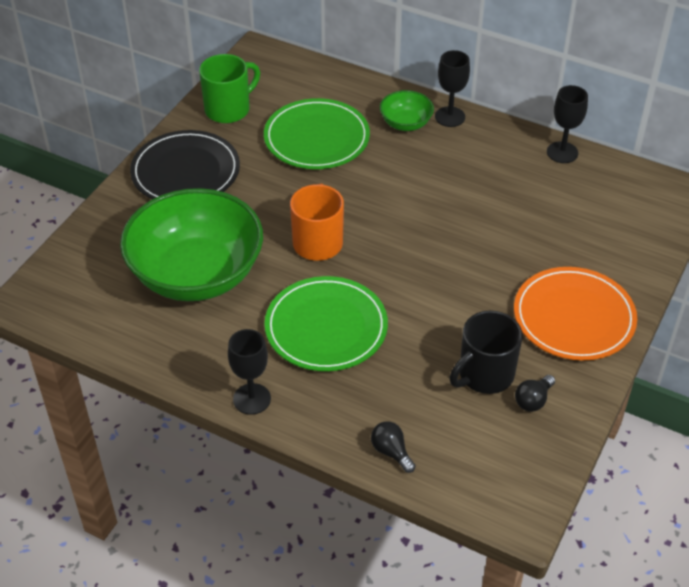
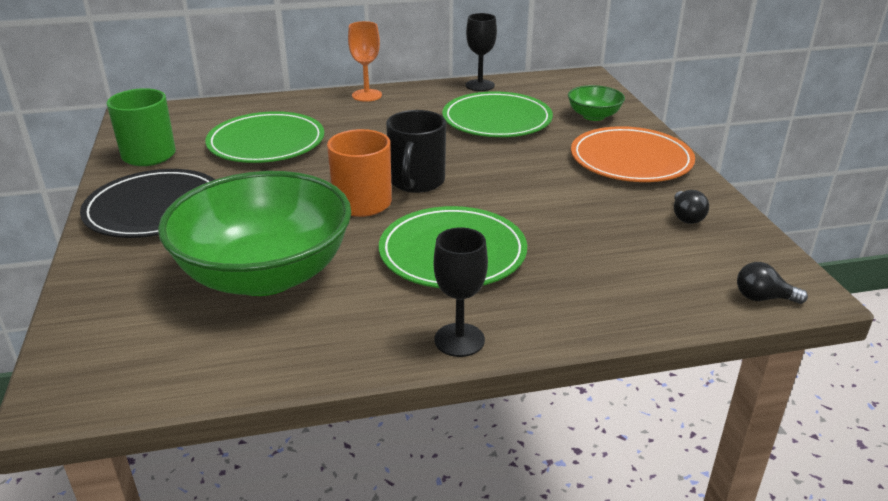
camera: 40 degrees left, 15 degrees down
(391, 452) = (643, 307): black light bulb -> black light bulb (763, 298)
(405, 123) = (335, 110): green bowl -> green bowl (593, 116)
(450, 117) = (367, 95): black goblet -> orange goblet
(484, 375) = (628, 220): black mug -> black mug (416, 182)
(522, 206) = (497, 120): none -> green plate

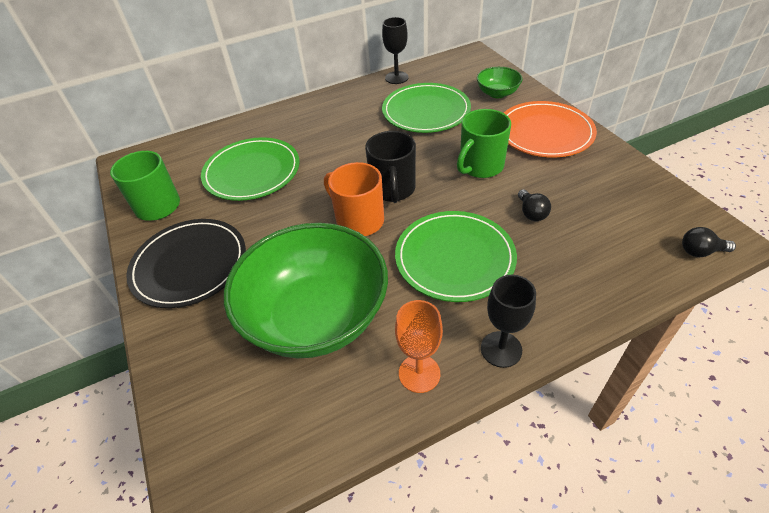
camera: 10 degrees left, 15 degrees up
(367, 95) = (312, 105): orange goblet -> orange goblet (419, 373)
(532, 178) = (480, 166): none -> green mug
(686, 217) = (610, 182): black light bulb -> black light bulb (531, 213)

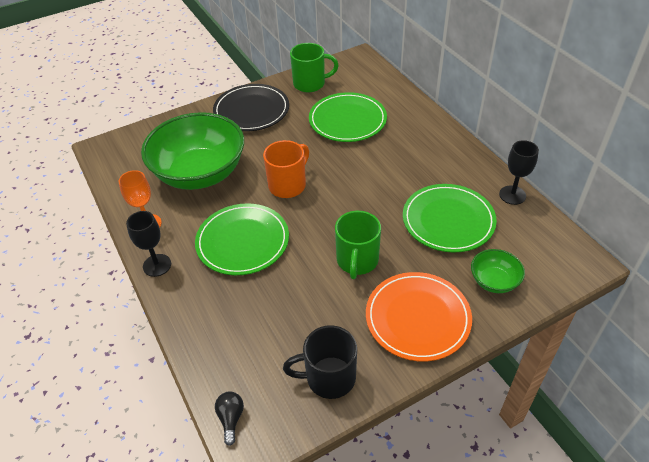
camera: 85 degrees right, 0 degrees up
(393, 189) = (325, 202): black mug -> black mug (329, 377)
(480, 166) = (357, 261): green mug -> green mug turned 120 degrees counterclockwise
(531, 213) = (291, 294): black light bulb -> none

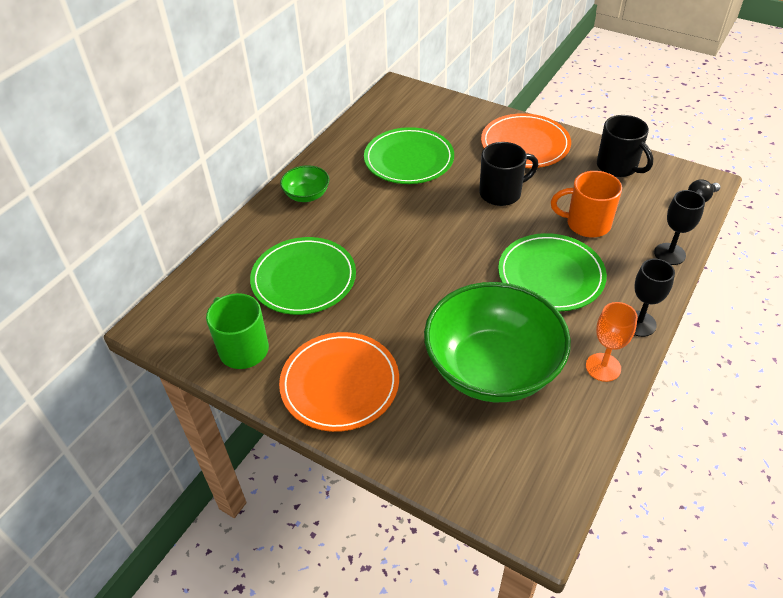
camera: 120 degrees left, 0 degrees up
(251, 110) = (340, 384): black plate -> orange plate
(288, 185) = (448, 279): orange mug -> orange mug (586, 224)
(357, 261) = (501, 193): green mug -> black mug
(494, 281) = (455, 121): green bowl -> green bowl (307, 195)
(512, 195) = (348, 135): black goblet -> black goblet (669, 254)

